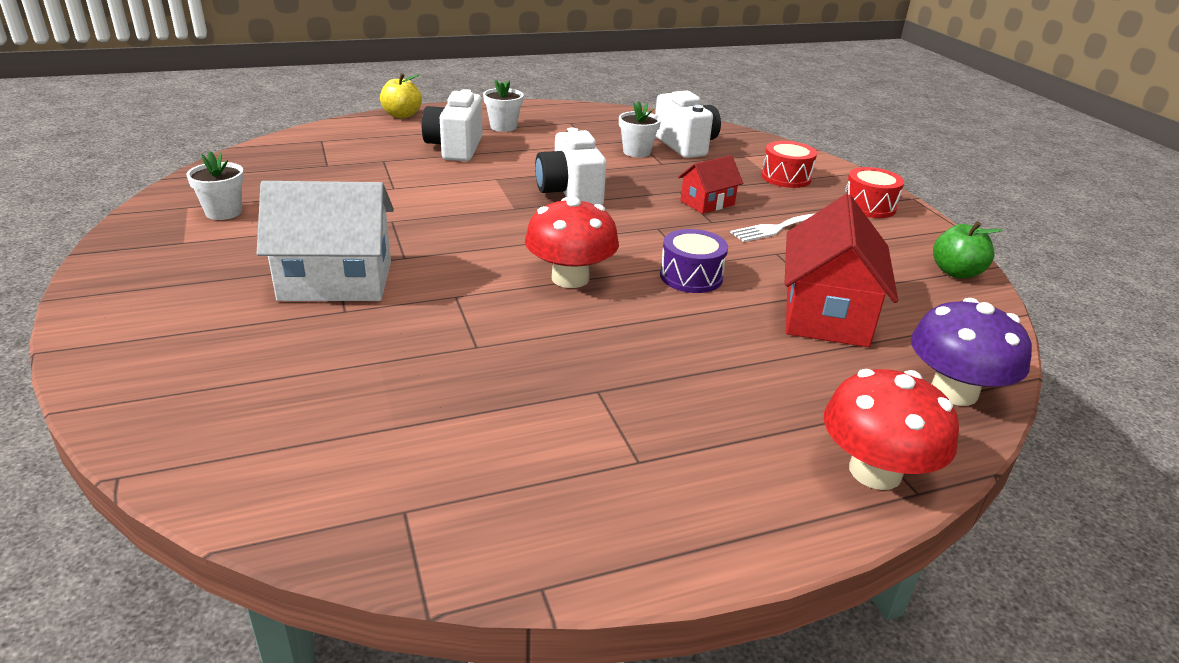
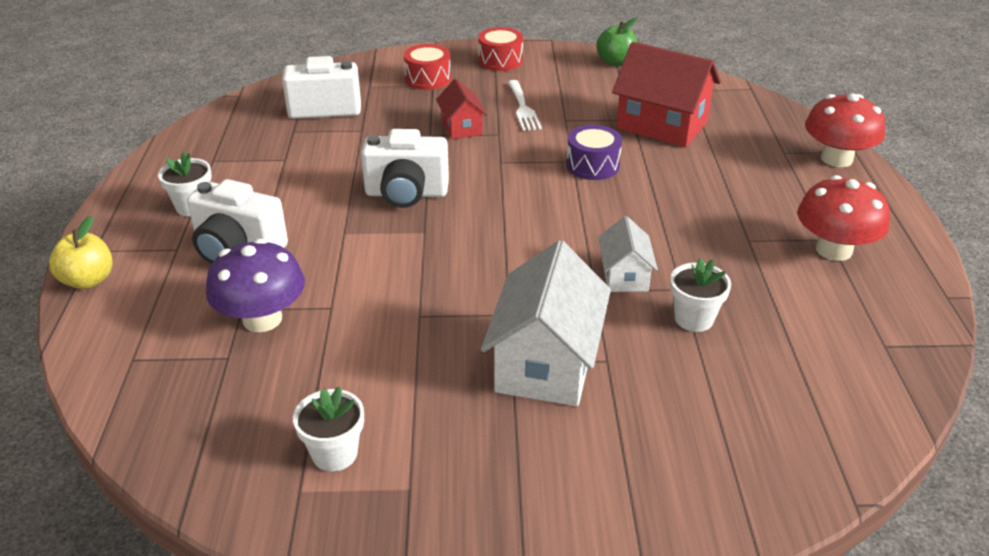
camera: 70 degrees left, 5 degrees up
(486, 310) = (625, 276): none -> white house
(570, 278) = (579, 223): red mushroom -> red mushroom (833, 250)
(636, 152) = (325, 137): white flower pot -> white flower pot (694, 319)
(954, 391) = (759, 110): purple mushroom -> purple mushroom (262, 319)

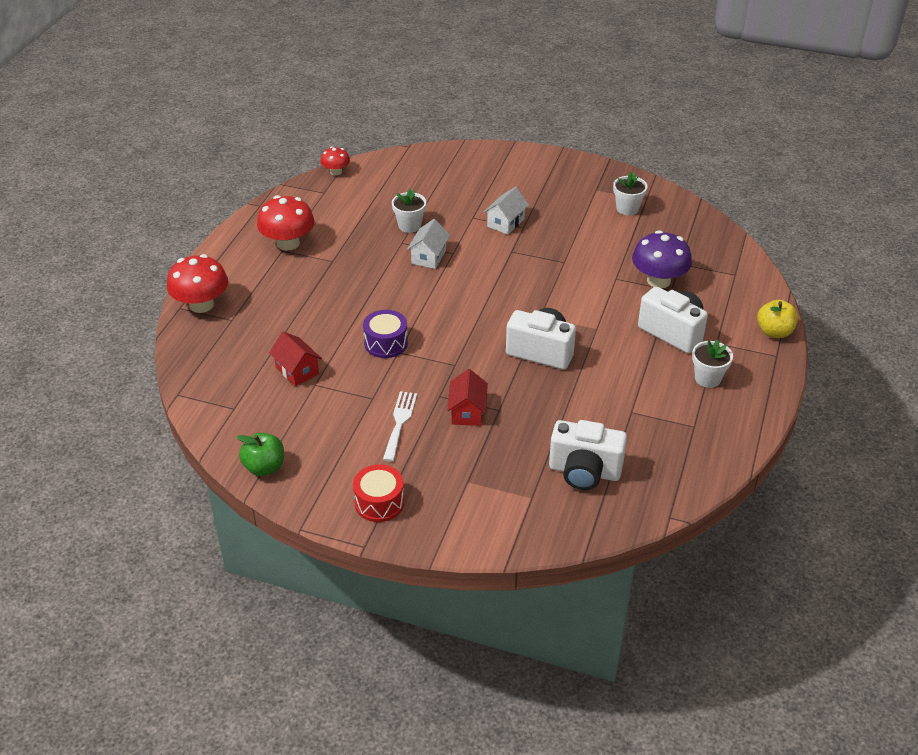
camera: 160 degrees left, 5 degrees up
(428, 79) = (469, 491): red drum -> none
(545, 363) = (505, 223): white house -> white house, size x0.54
(662, 125) = (297, 370): red house -> red house, size x0.54
(916, 395) = (336, 172): none -> red mushroom

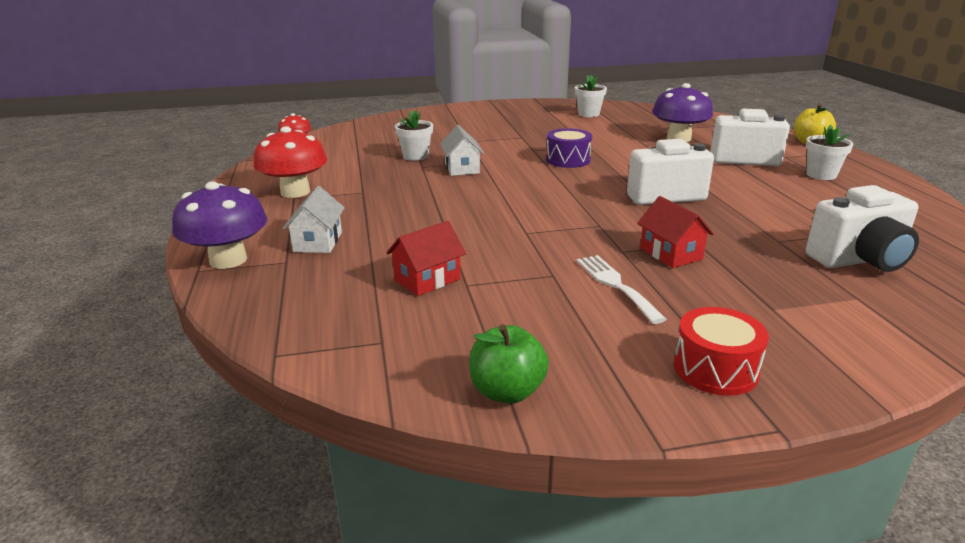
camera: 30 degrees left, 15 degrees down
(201, 304) = (228, 260): red mushroom -> purple mushroom
(297, 370) = (427, 280): red house -> red house turned 60 degrees counterclockwise
(386, 343) = (503, 230): purple drum -> purple drum (568, 160)
(505, 223) = (503, 138): white house -> white house (318, 242)

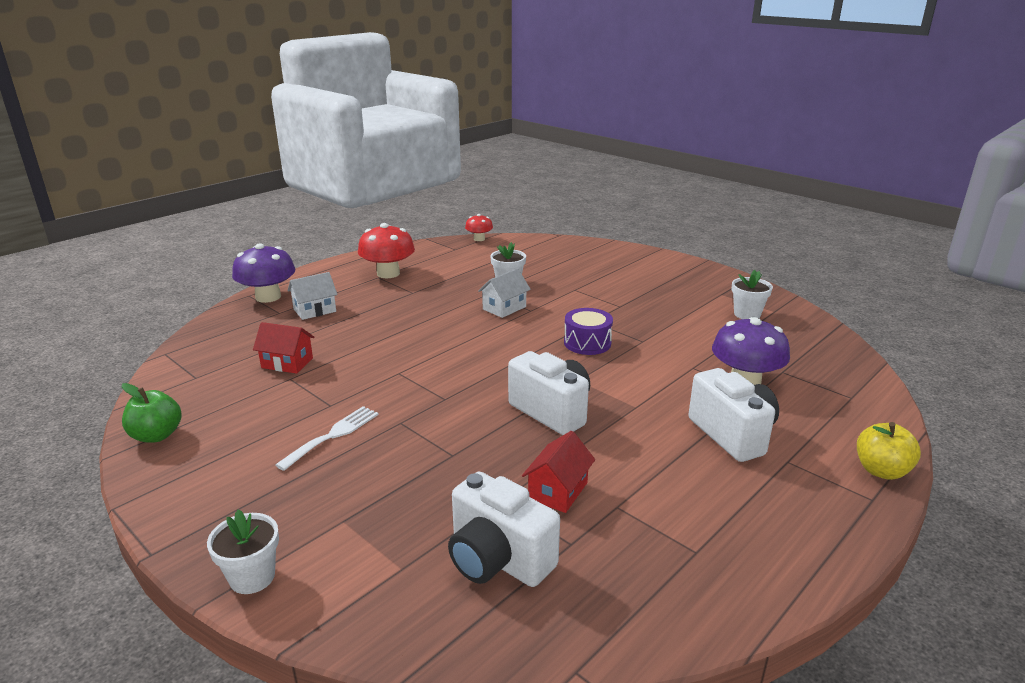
camera: 55 degrees right, 0 degrees up
(671, 254) = (415, 446): red house -> red house (558, 491)
(715, 369) = (222, 510): red drum -> none
(821, 175) = (751, 498): white flower pot -> white flower pot (252, 577)

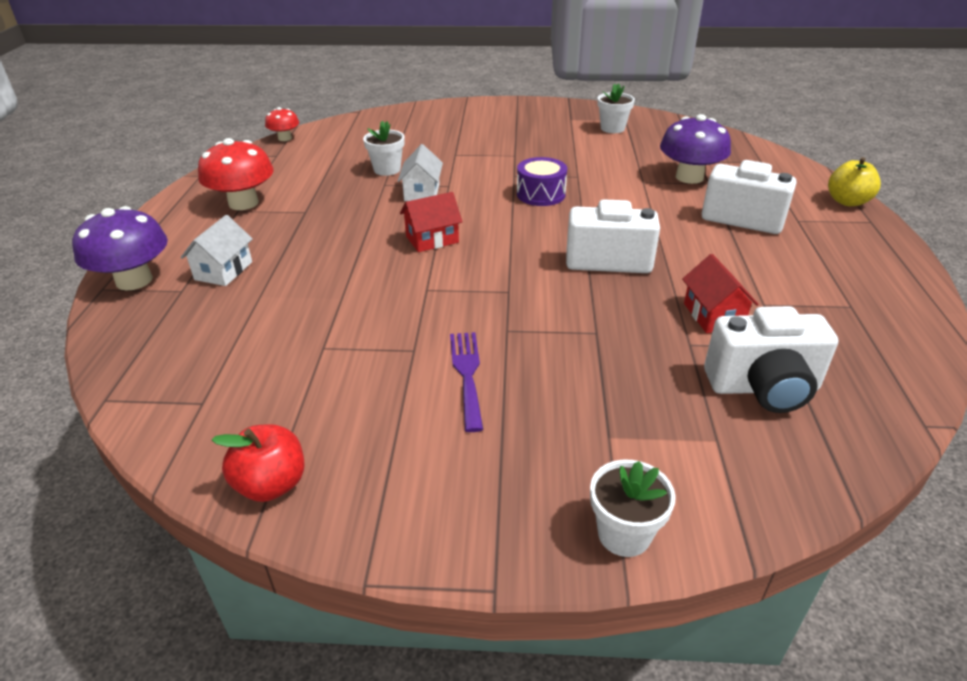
camera: 40 degrees left, 10 degrees up
(157, 435) = (271, 484): green apple -> red apple
(287, 363) = (291, 335): red house -> red house (432, 239)
(333, 435) = (467, 374): white fork -> purple fork

